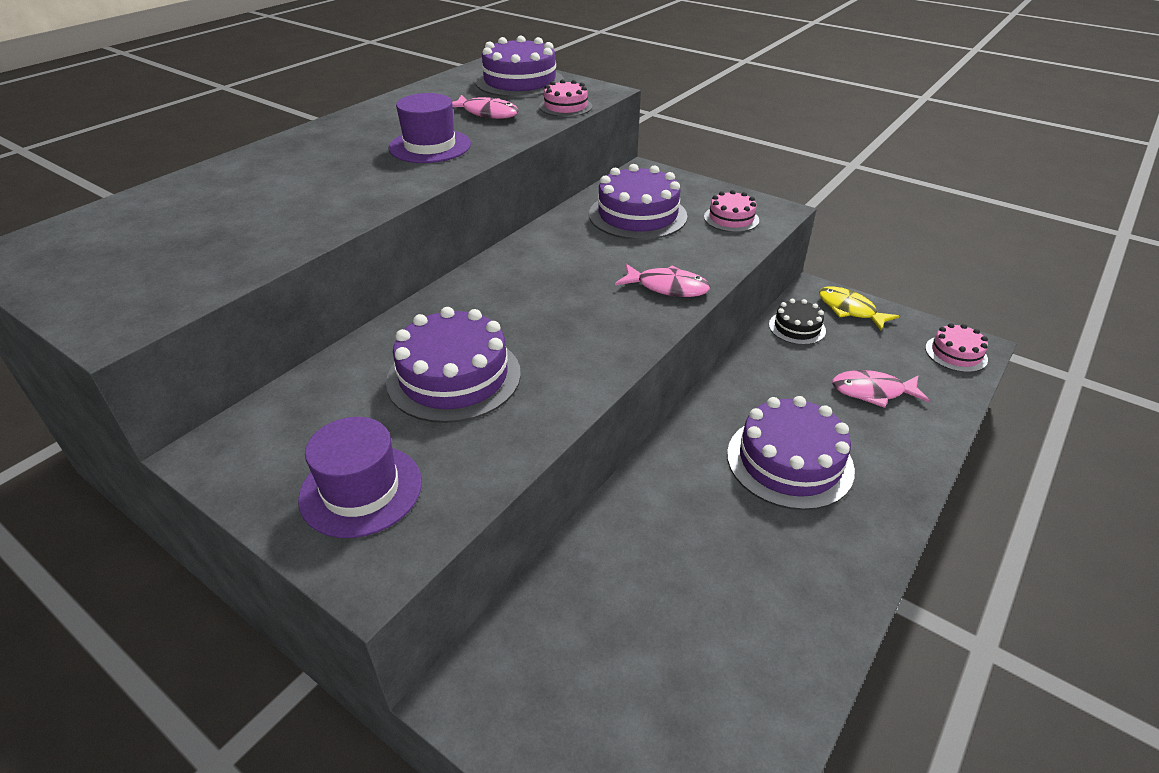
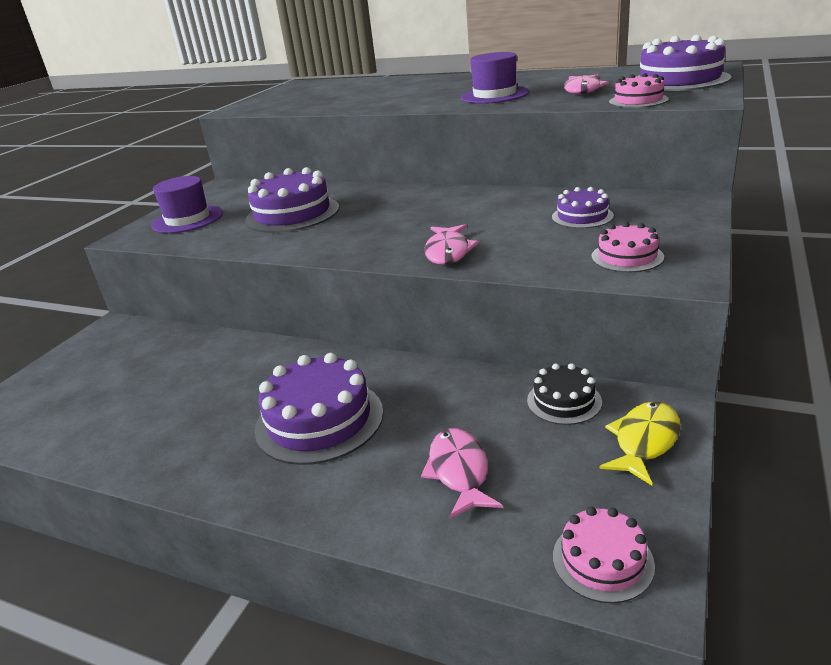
camera: 80 degrees right, 10 degrees down
(637, 215) = (582, 216): purple cake -> purple cake, size x0.55

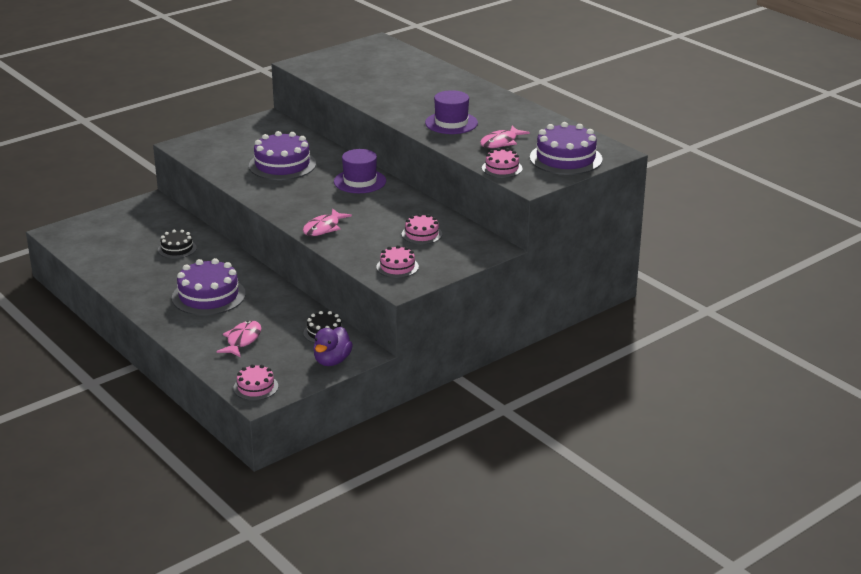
camera: 25 degrees right, 0 degrees up
(187, 219) = (223, 144): purple hat -> purple hat (360, 181)
(201, 371) = (177, 249): none -> black cake
(582, 216) = (421, 234): purple cake -> pink cake
(644, 441) = (332, 361): yellow fish -> purple duck

